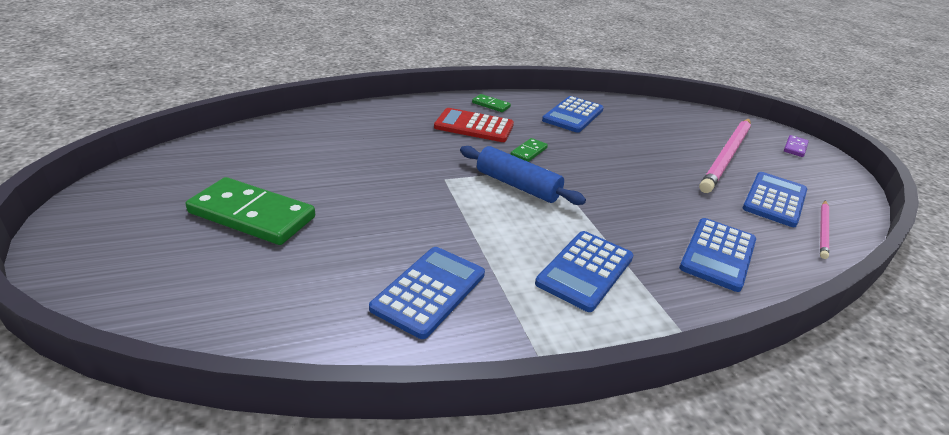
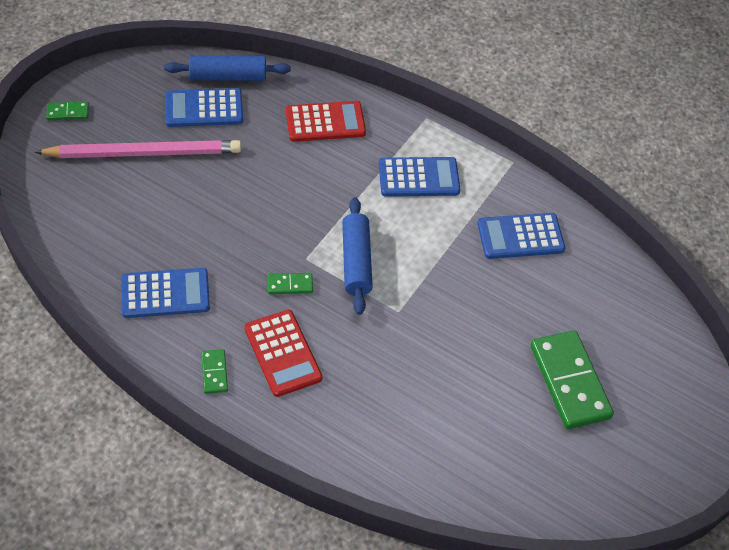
camera: 130 degrees left, 20 degrees up
(718, 254) = (325, 122): blue calculator -> red calculator
(795, 148) = (68, 112): purple domino -> green domino
(823, 230) = (228, 76): pink pencil -> blue rolling pin

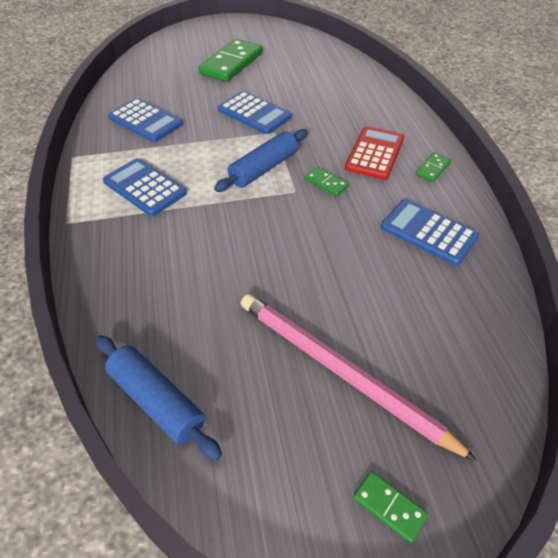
camera: 130 degrees left, 5 degrees down
(204, 108) = (227, 378): blue calculator -> blue calculator (254, 113)
(325, 122) = (142, 276): red calculator -> none

